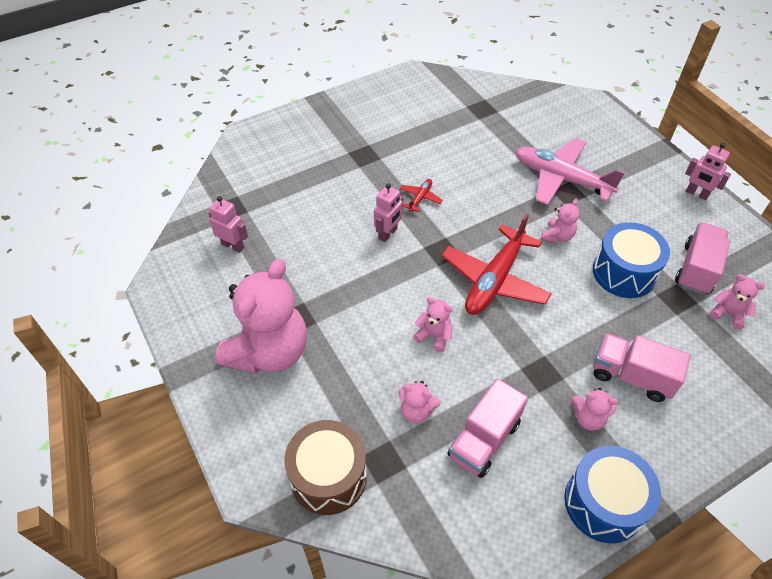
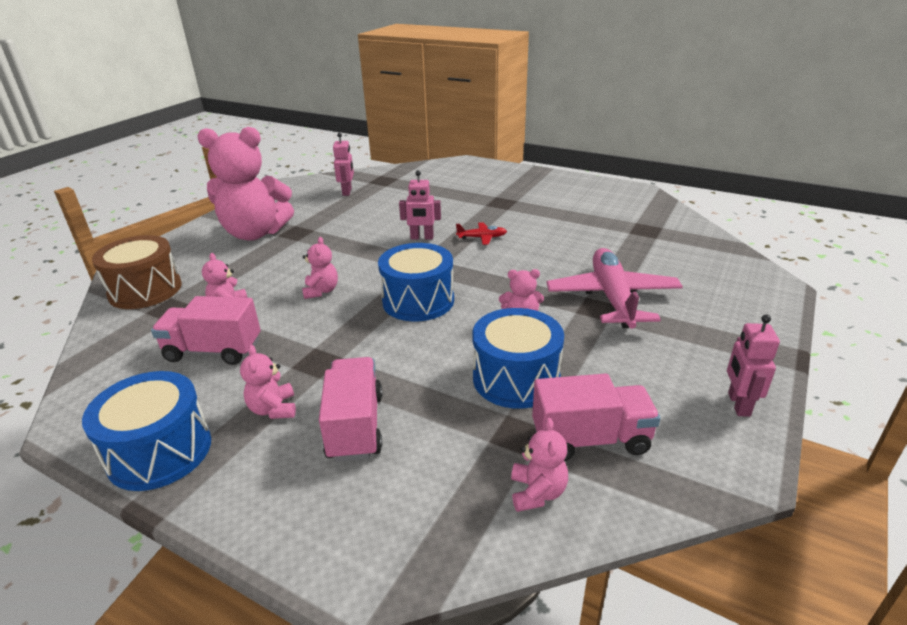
camera: 60 degrees right, 20 degrees down
(494, 280) = (418, 301): red plane -> blue drum

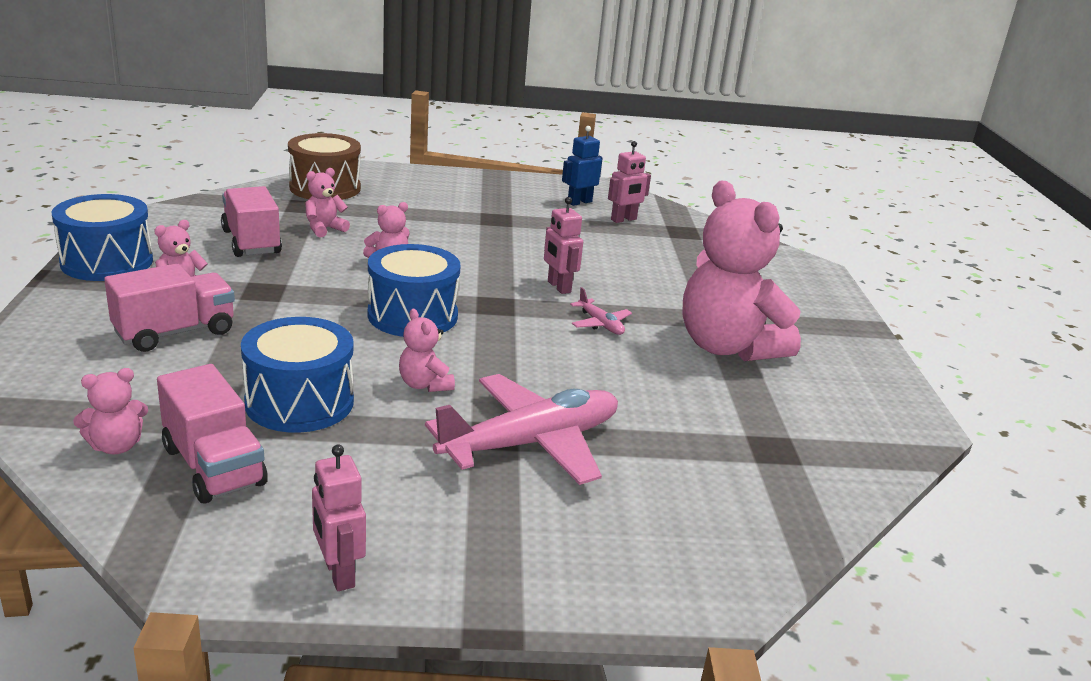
camera: 55 degrees right, 5 degrees down
(255, 233) = (473, 201): pink teddy bear -> pink teddy bear (727, 347)
(304, 198) = (579, 202): none -> blue robot
(482, 237) = (600, 324): red plane -> pink plane
(738, 404) = (338, 573): pink robot -> pink robot turned 90 degrees counterclockwise

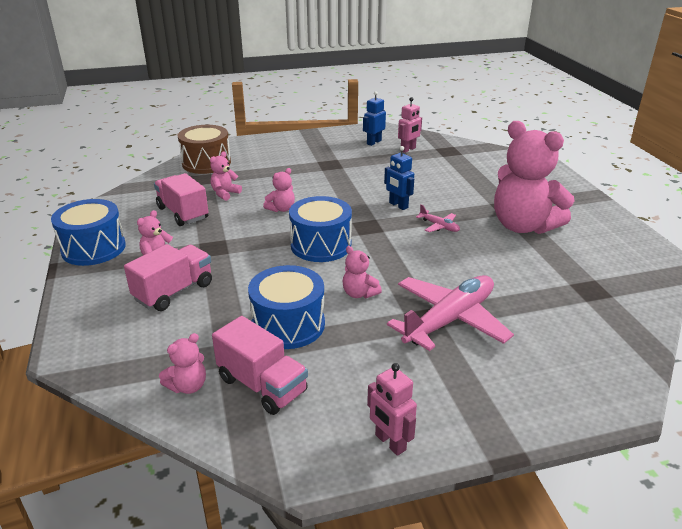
camera: 10 degrees left, 5 degrees up
(558, 287) = (398, 205): pink robot -> blue robot

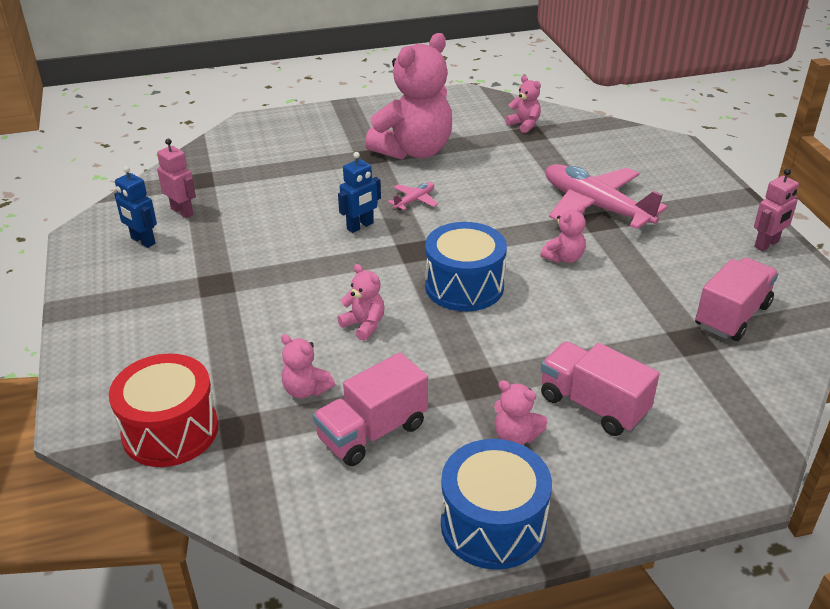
camera: 90 degrees left, 5 degrees up
(188, 386) = (755, 366): pink teddy bear -> pink teddy bear (524, 124)
(206, 163) = (170, 431): brown drum -> red drum
(288, 324) = (632, 304): blue drum -> none

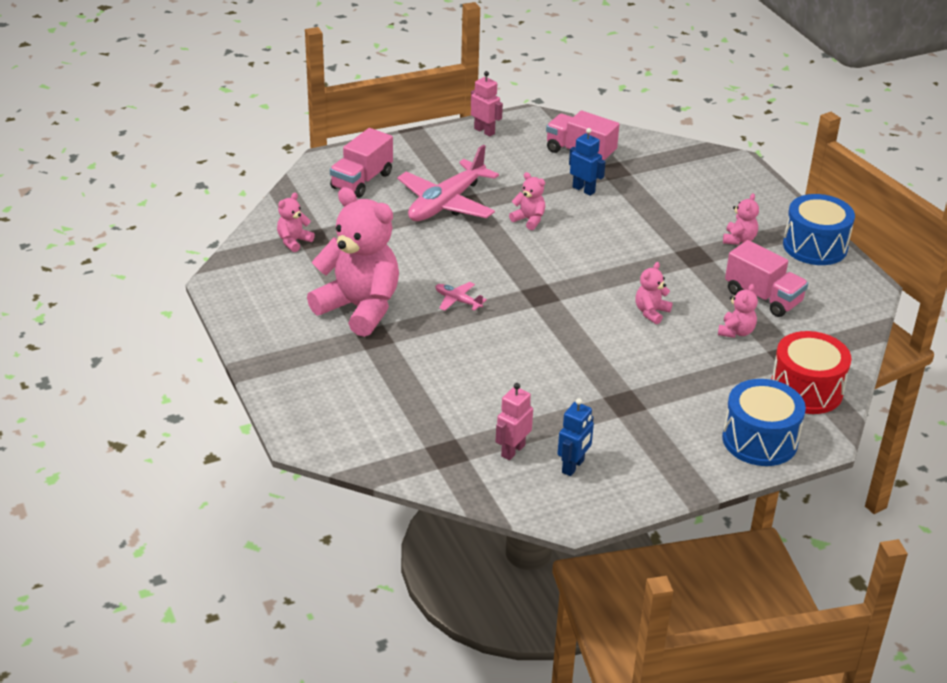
camera: 100 degrees left, 0 degrees up
(360, 226) = (510, 329): blue robot -> blue robot (583, 190)
(464, 286) = (583, 266): blue drum -> blue drum (759, 440)
(593, 405) = (696, 210): pink truck -> pink truck (362, 181)

